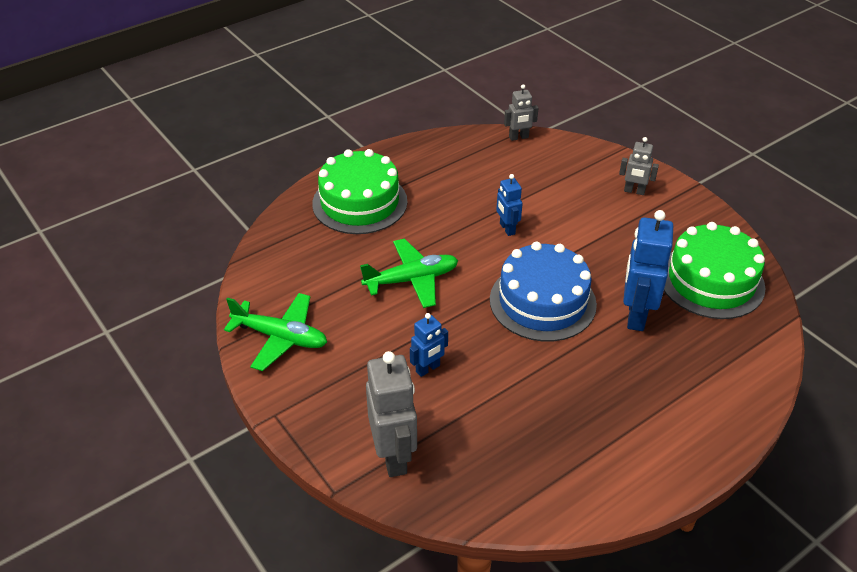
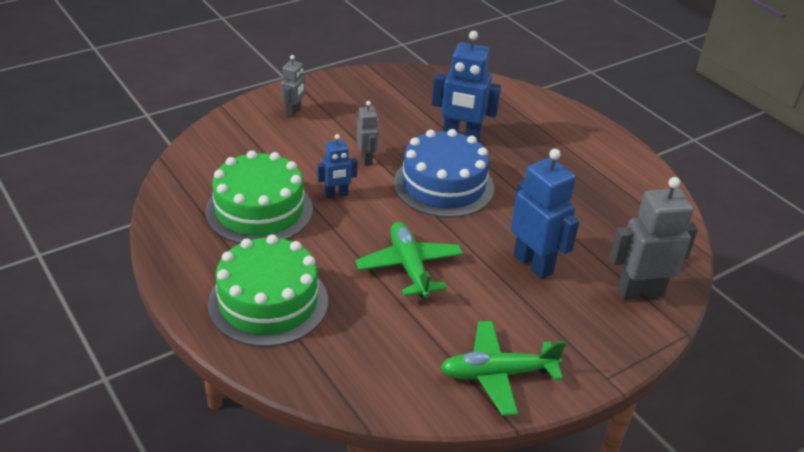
camera: 90 degrees left, 5 degrees down
(280, 337) = (497, 374): green plane -> green plane turned 120 degrees counterclockwise
(428, 368) = (533, 264): blue robot -> blue robot, size x1.80
(518, 137) = (179, 169): grey robot -> grey robot (366, 159)
(711, 281) = (420, 95): green cake -> green cake (259, 210)

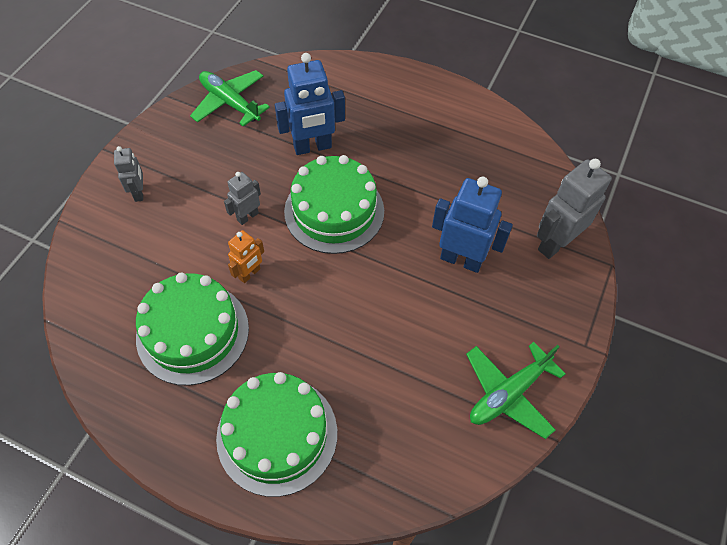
camera: 30 degrees left, 20 degrees up
(336, 194) = (249, 274): blue robot -> orange robot
(366, 159) = (247, 216): grey robot -> grey robot turned 90 degrees counterclockwise
(409, 267) = (367, 321): green plane -> green plane (230, 103)
(443, 185) = (334, 211): blue cake -> green cake

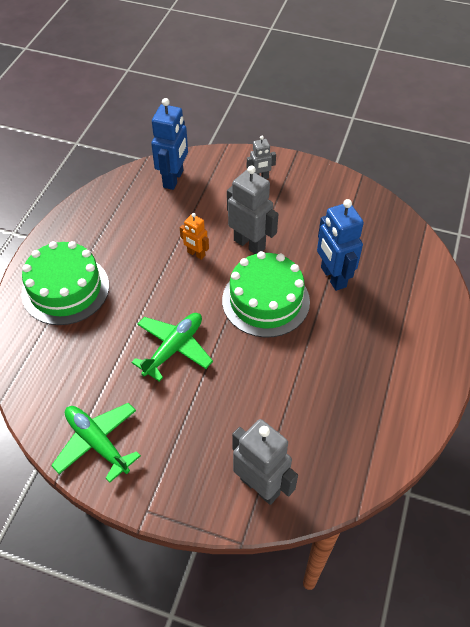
camera: 85 degrees right, 5 degrees down
(193, 332) = (143, 230): green cake -> none
(230, 103) = (367, 214): green plane -> green plane (174, 348)
(247, 216) = (249, 244): grey robot -> grey robot, size x1.80
(461, 259) = (229, 401): blue robot -> blue robot (173, 179)

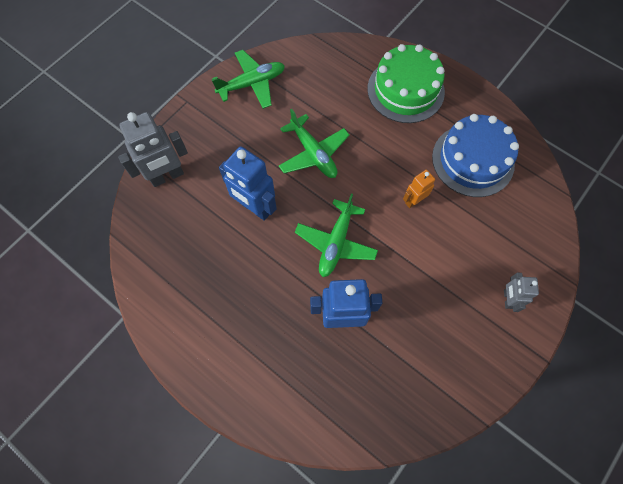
camera: 110 degrees right, 15 degrees up
(135, 221) = (473, 160): none -> blue cake
(173, 179) = (526, 210): blue robot -> blue robot (255, 208)
(249, 244) = (411, 253): grey robot -> none
(265, 300) = (336, 243): green cake -> green plane

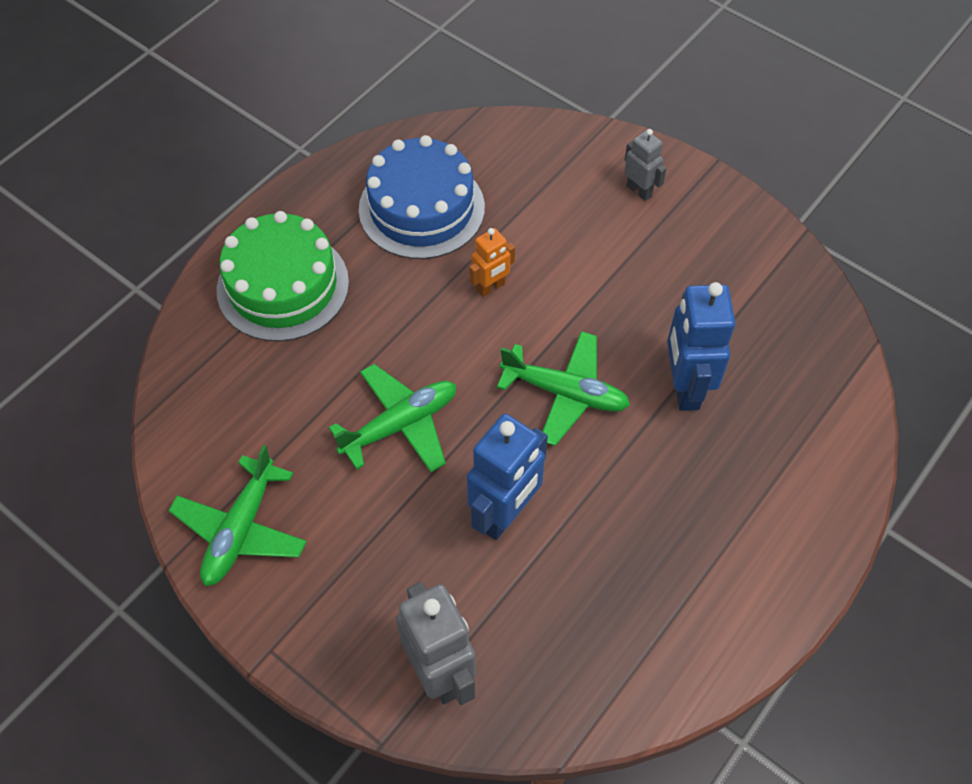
camera: 90 degrees left, 10 degrees down
(252, 84) = (241, 529): green plane -> green plane turned 135 degrees counterclockwise
(413, 201) = (491, 287): orange robot -> orange robot turned 90 degrees counterclockwise
(507, 299) = (639, 190): grey robot -> grey robot turned 135 degrees counterclockwise

